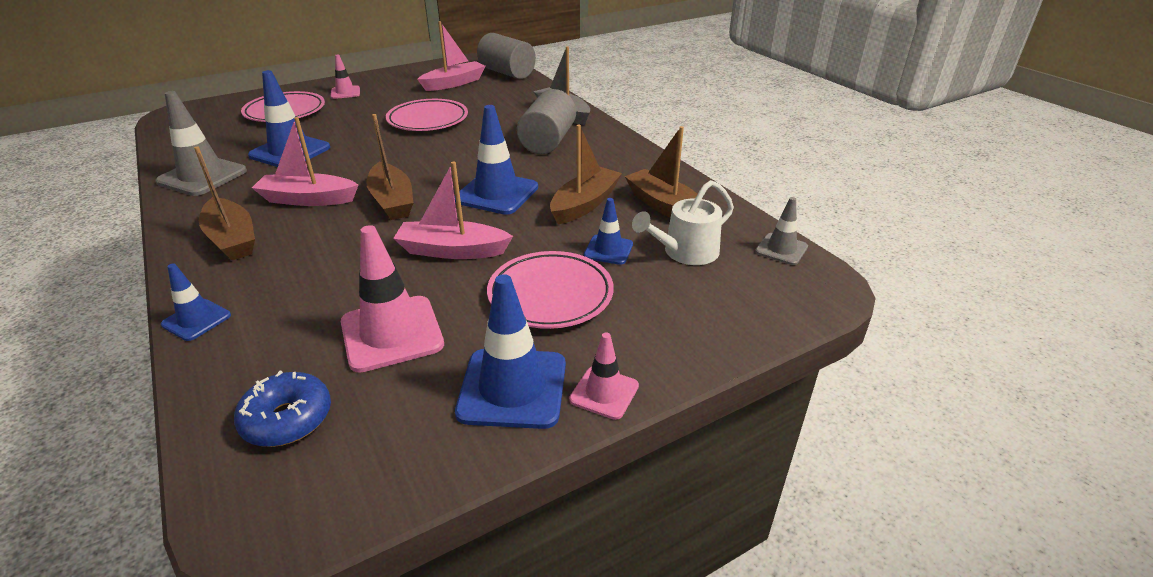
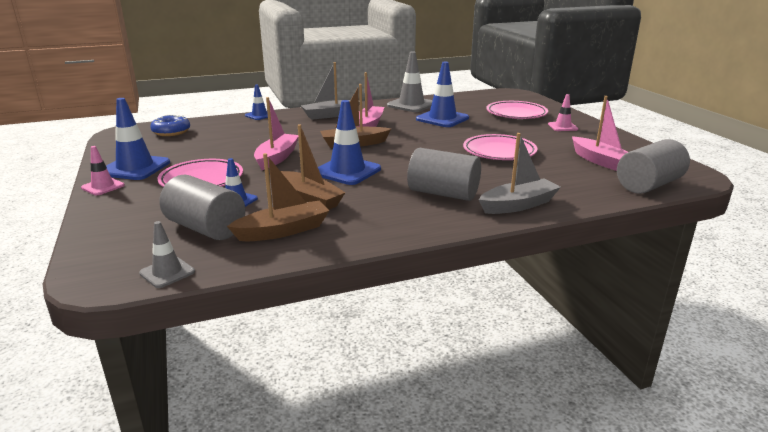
camera: 100 degrees right, 10 degrees down
(232, 239) = (330, 115): brown boat -> grey boat
(392, 333) = (209, 146): pink traffic cone -> none
(685, 252) = (205, 228): white watering can -> grey cylinder

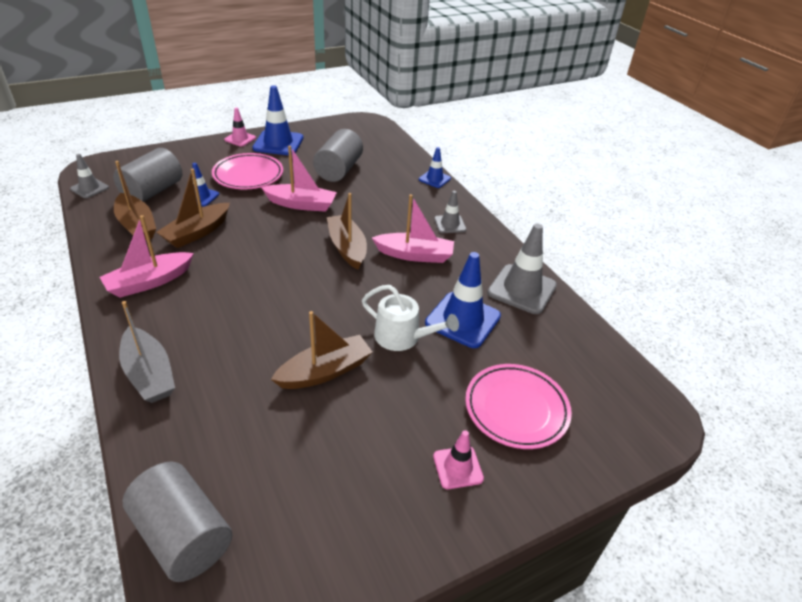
camera: 80 degrees right, 15 degrees up
(171, 132) = (370, 142): blue donut -> none
(330, 115) = (450, 224): grey boat -> grey traffic cone
(347, 171) = (263, 248): blue traffic cone -> none
(443, 193) = (193, 315): grey cylinder -> grey cylinder (338, 170)
(461, 132) = (402, 337): none -> white watering can
(499, 152) = (325, 371): pink plate -> brown boat
(601, 161) = (286, 491): pink boat -> pink boat (149, 282)

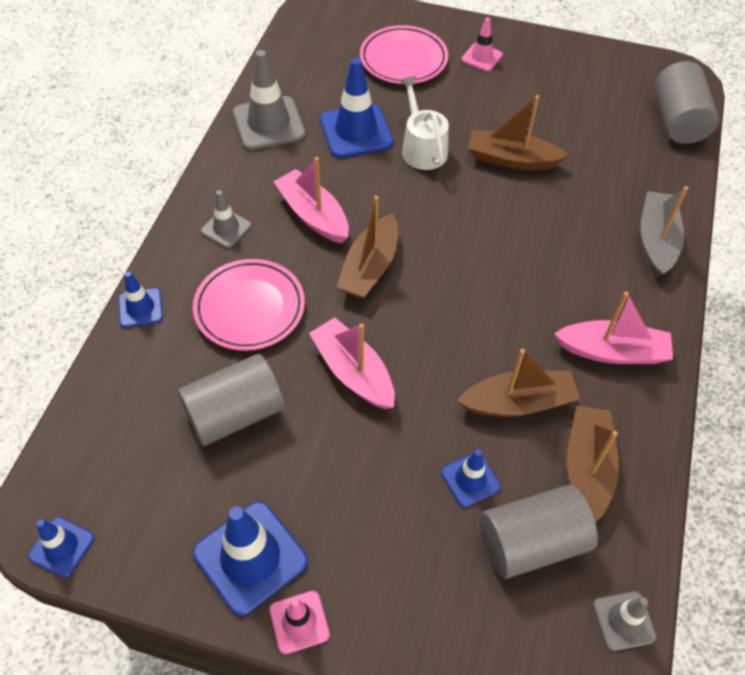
camera: 135 degrees left, 15 degrees up
(248, 175) = (369, 490): pink plate -> pink plate (250, 308)
(351, 121) = (61, 547): none -> blue traffic cone

